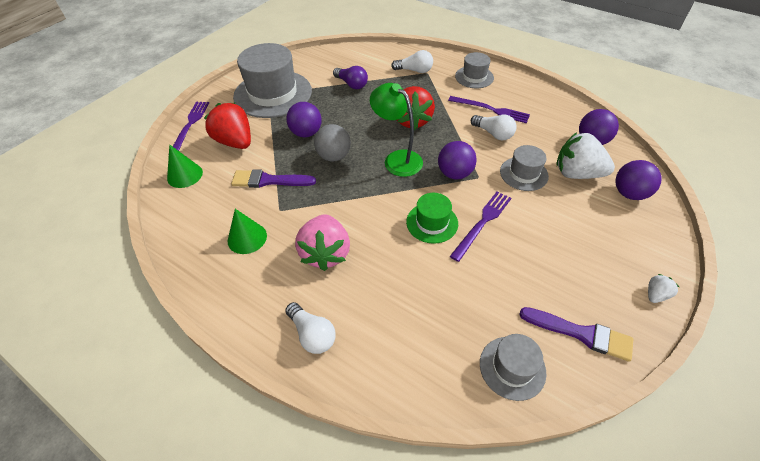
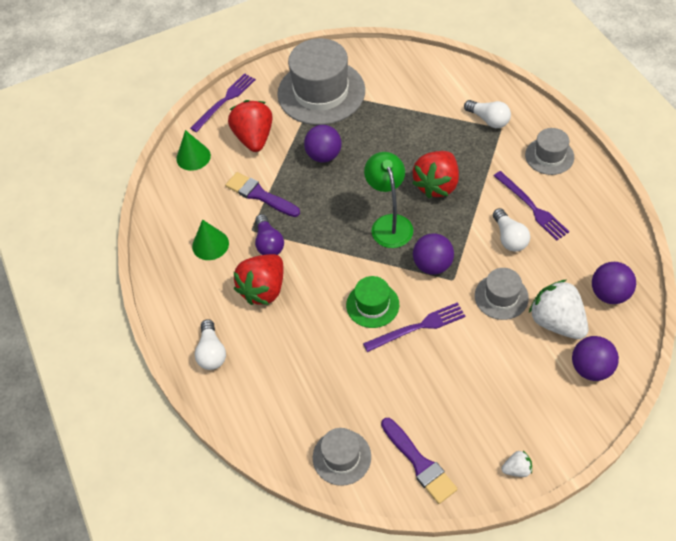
camera: 35 degrees right, 5 degrees up
(325, 253) = (263, 289): pink strawberry -> red strawberry
(334, 156) = (332, 194): grey ball -> none
(351, 84) = (407, 112): purple light bulb -> purple light bulb (269, 243)

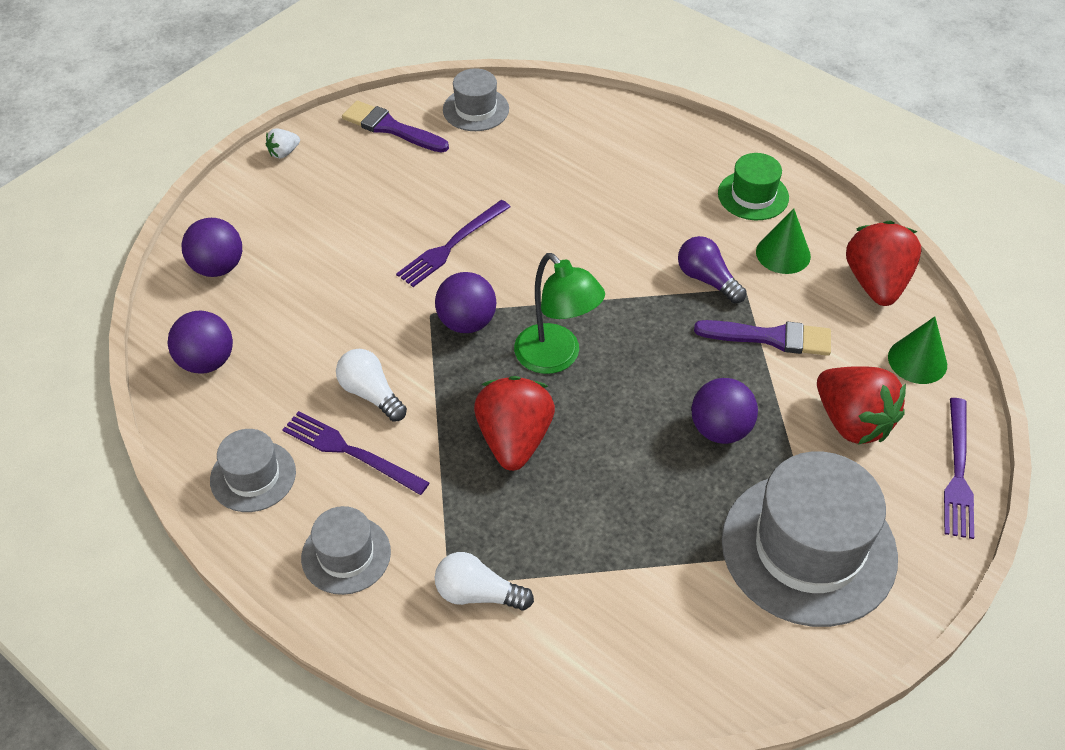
camera: 150 degrees right, 5 degrees down
(211, 352) = (682, 149): white light bulb -> none
(263, 289) = (671, 226): red strawberry -> red strawberry (876, 283)
(372, 305) = (522, 252): green hat -> green hat (753, 195)
(501, 296) = (356, 312): grey hat -> grey hat (253, 476)
(556, 322) = (273, 305): white strawberry -> none

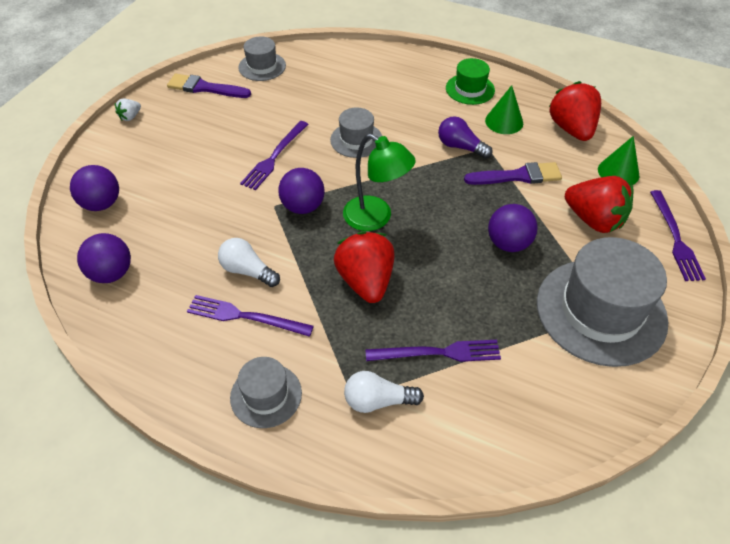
camera: 15 degrees left, 0 degrees up
(253, 476) = (173, 351): grey hat -> grey hat (356, 140)
(573, 552) = (438, 353): none -> purple fork

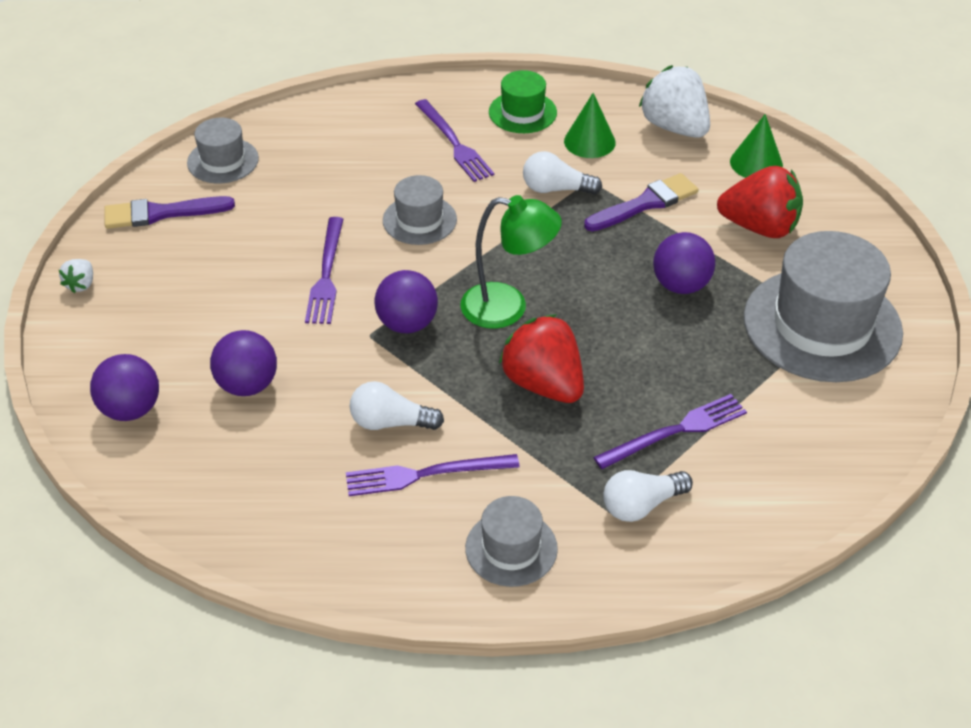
camera: 25 degrees left, 5 degrees down
(111, 273) = (213, 487): purple ball -> purple ball (247, 385)
(460, 147) = (556, 189): purple light bulb -> white light bulb
(571, 129) = (674, 127): red strawberry -> white strawberry
(675, 238) = (857, 219): purple fork -> purple fork (454, 143)

